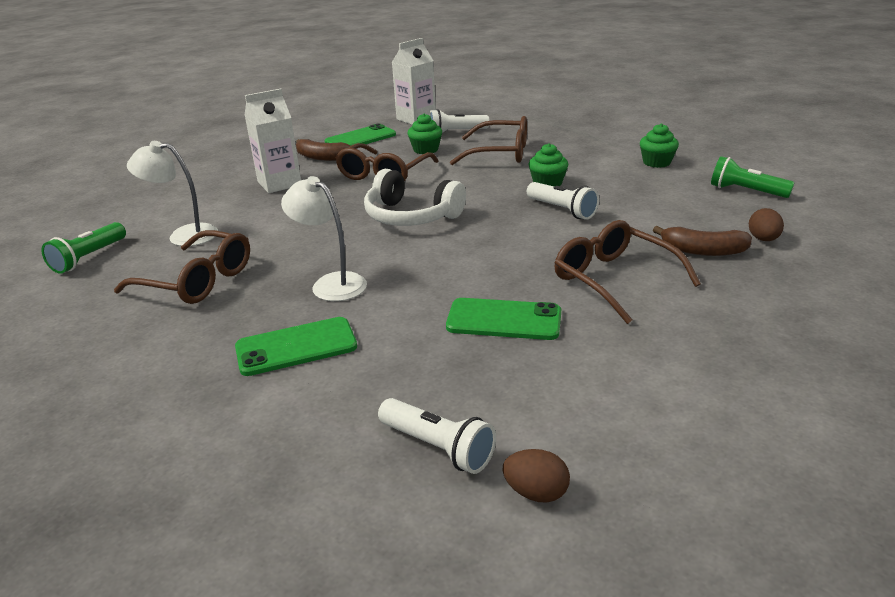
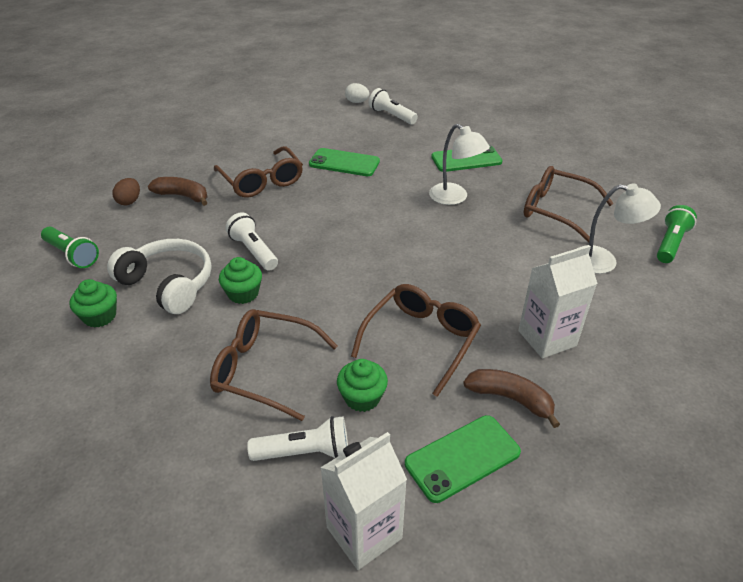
camera: 175 degrees left, 10 degrees up
(411, 216) = (393, 261): white headphones -> white headphones (168, 284)
(536, 492) = (357, 102): brown egg -> white egg

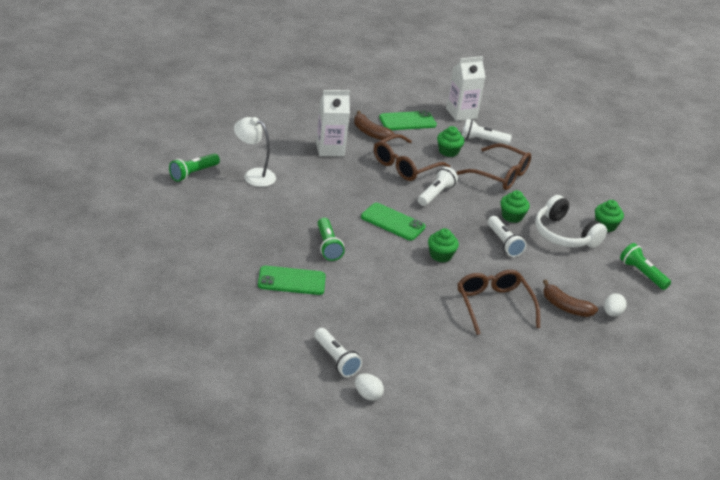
camera: 170 degrees left, 5 degrees down
(129, 201) = (612, 313): brown egg -> white egg
(329, 217) = (440, 255): none -> green cupcake
(344, 163) = (411, 307): green phone -> green phone (393, 222)
(358, 301) = (436, 194): none -> white flashlight
(454, 198) = (328, 246): white lamp -> green flashlight
(556, 210) = (252, 215): brown glasses -> none

